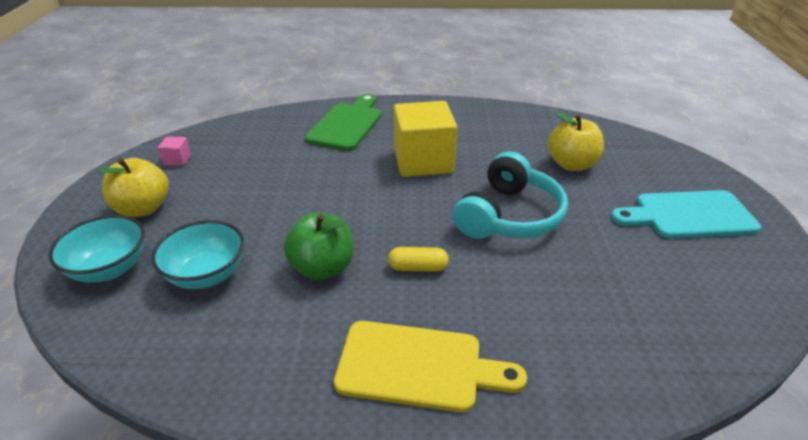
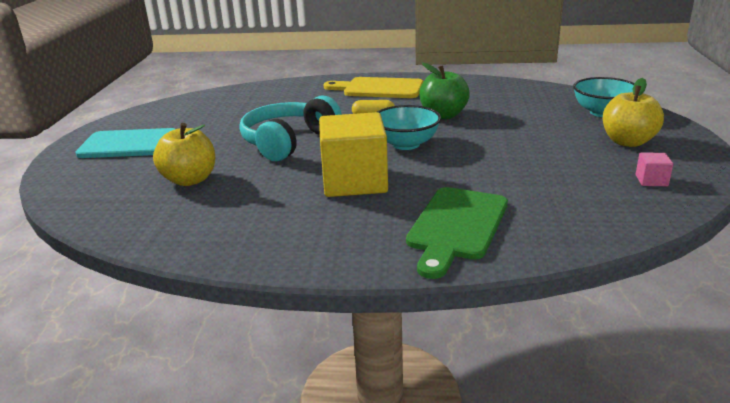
camera: 175 degrees left, 10 degrees down
(206, 275) = (526, 111): turquoise bowl -> turquoise bowl (406, 144)

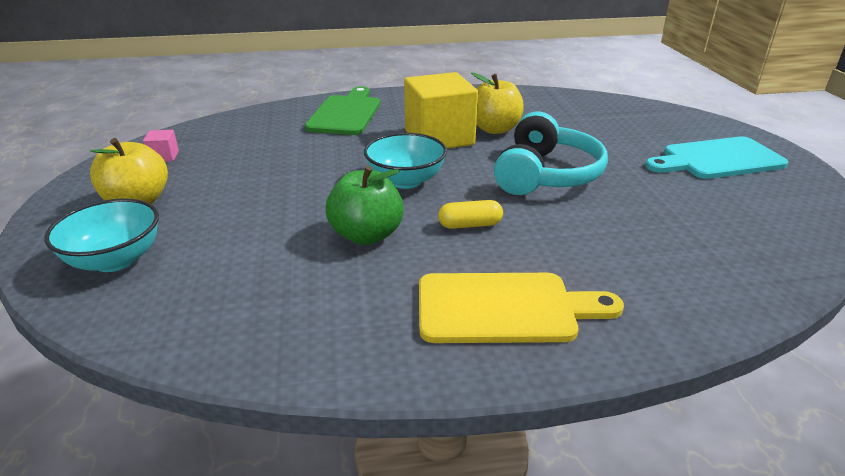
camera: 165 degrees right, 5 degrees up
(190, 180) = (589, 129): yellow apple -> yellow apple (494, 129)

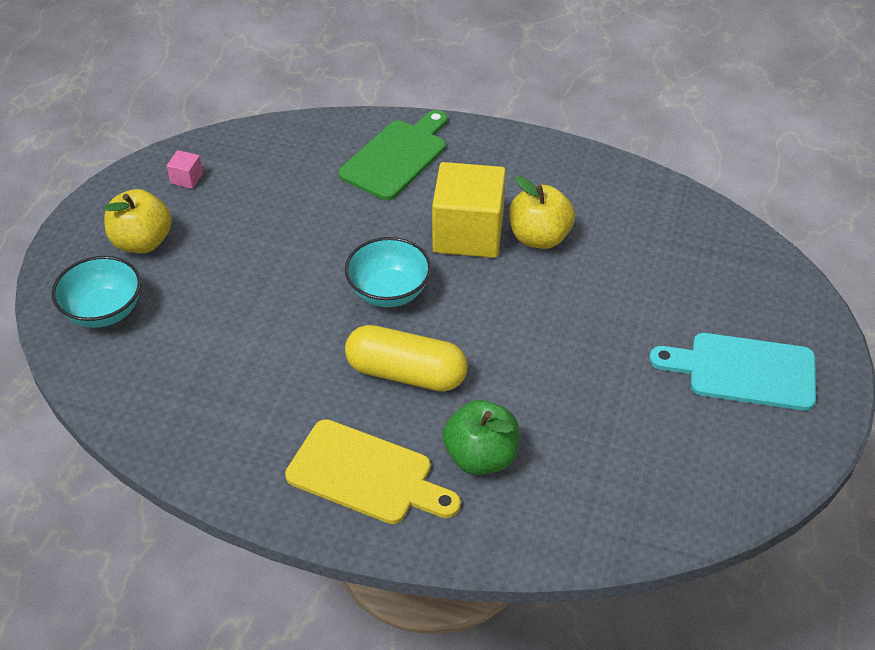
camera: 25 degrees right, 15 degrees up
(366, 235) = (309, 353): green apple -> green apple (481, 457)
(470, 225) = (406, 373): yellow capsule -> yellow capsule, size x1.95
(546, 174) = (533, 330): turquoise headphones -> none

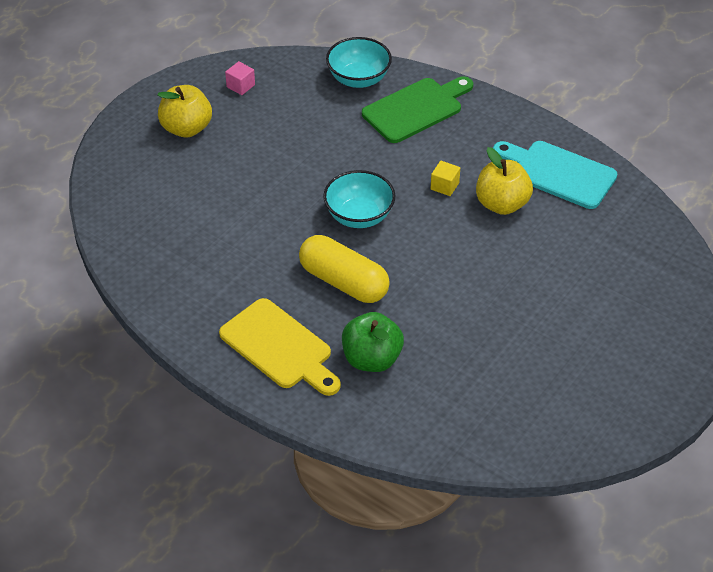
camera: 20 degrees right, 0 degrees up
(103, 311) = (137, 174): turquoise bowl -> turquoise bowl (358, 79)
(468, 233) = (444, 186): yellow cube -> yellow cube, size x0.40
(743, 371) = (616, 354): turquoise cutting board -> turquoise cutting board (558, 173)

